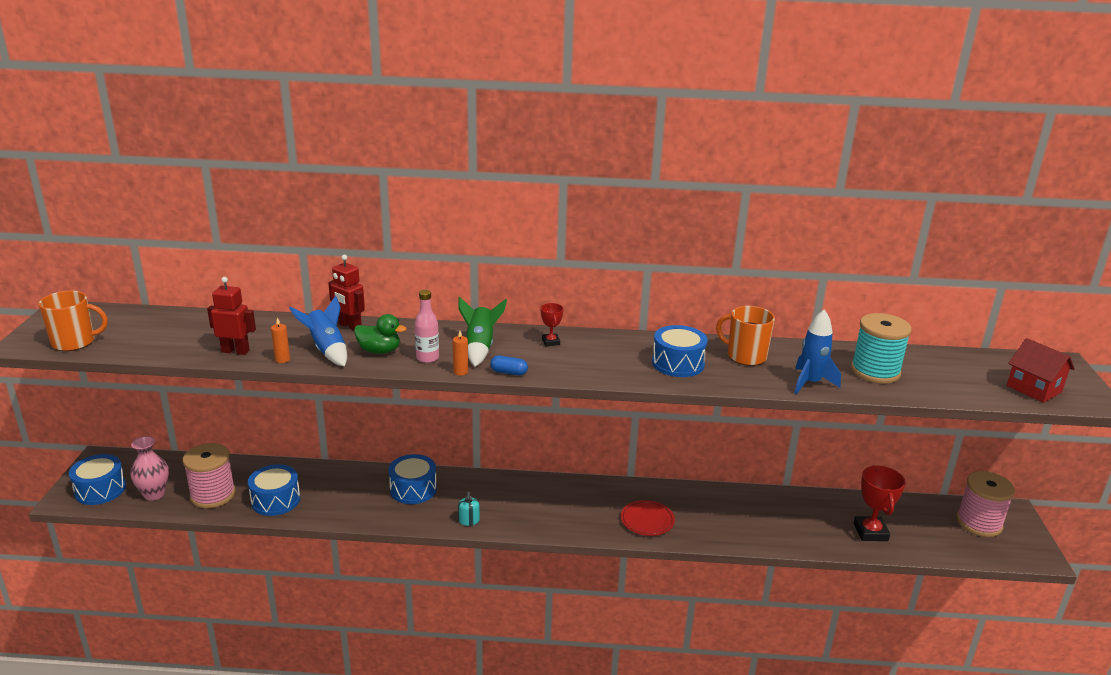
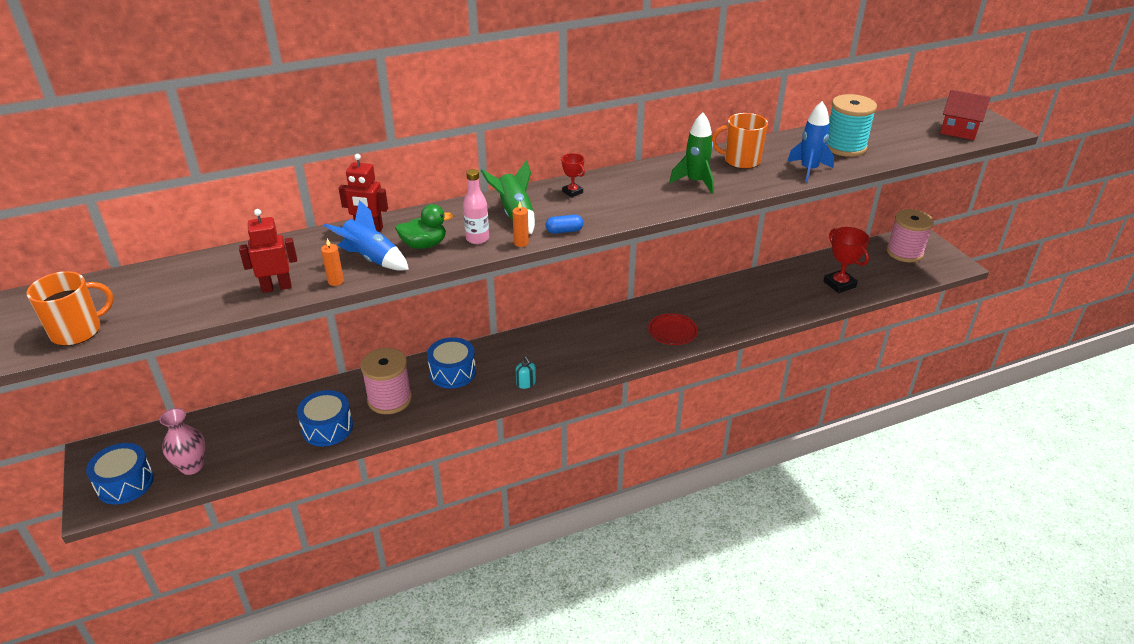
camera: 25 degrees left, 10 degrees up
(213, 495) = (257, 445): pink spool -> pink spool (389, 399)
(678, 363) = (695, 182): blue drum -> green rocket

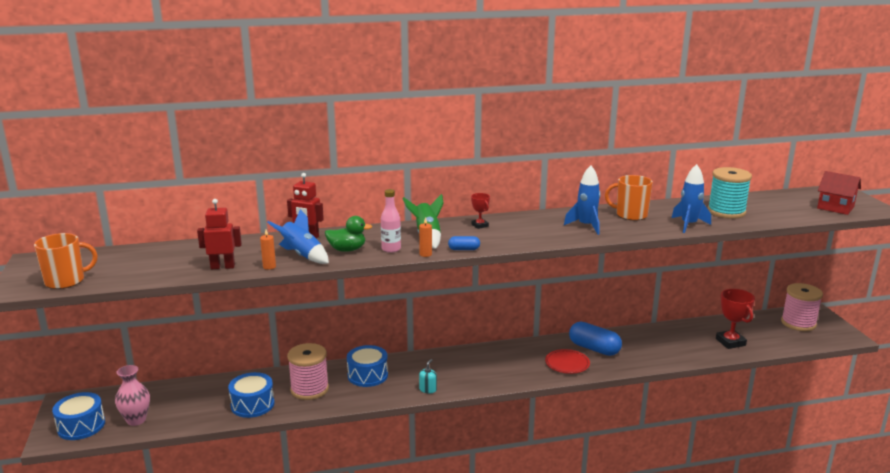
camera: 10 degrees right, 15 degrees down
(526, 383) = (428, 389): turquoise soap dispenser -> turquoise soap dispenser turned 135 degrees counterclockwise
(695, 182) = (586, 226): green rocket -> blue rocket
(697, 308) = (594, 349): none -> blue capsule

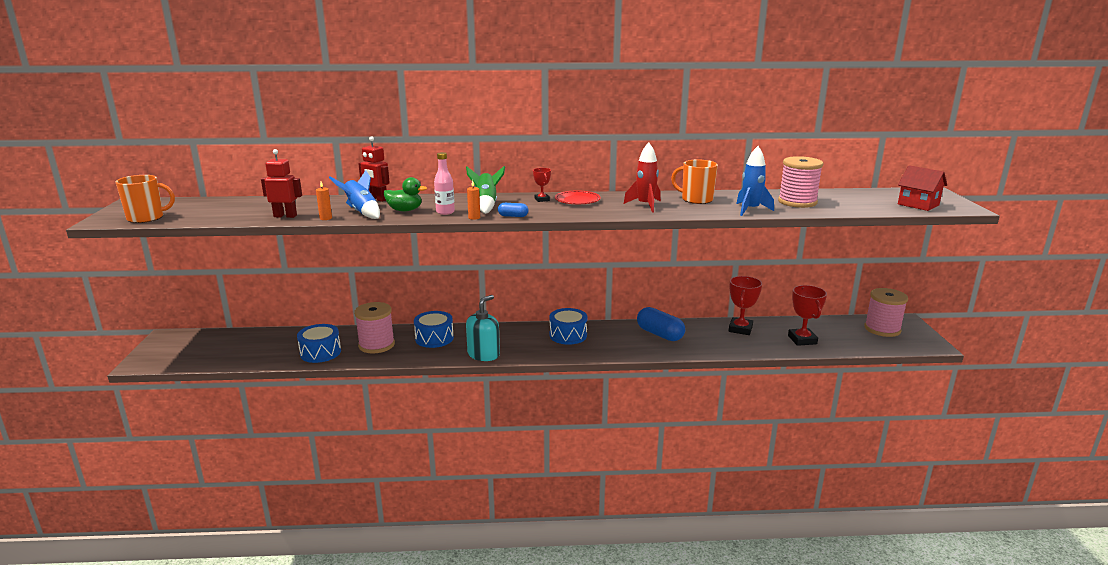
camera: 10 degrees right, 0 degrees up
(81, 426) = (168, 356): blue drum -> blue drum (568, 335)
(136, 420) = (216, 355): pink vase -> none
(428, 389) = (483, 354): turquoise soap dispenser -> turquoise soap dispenser, size x2.02
(567, 364) = (627, 345): red plate -> red plate (577, 200)
(586, 226) = (645, 205): blue rocket -> red rocket
(668, 335) = (740, 329): none -> red trophy
(726, 212) = (797, 202): turquoise spool -> pink spool

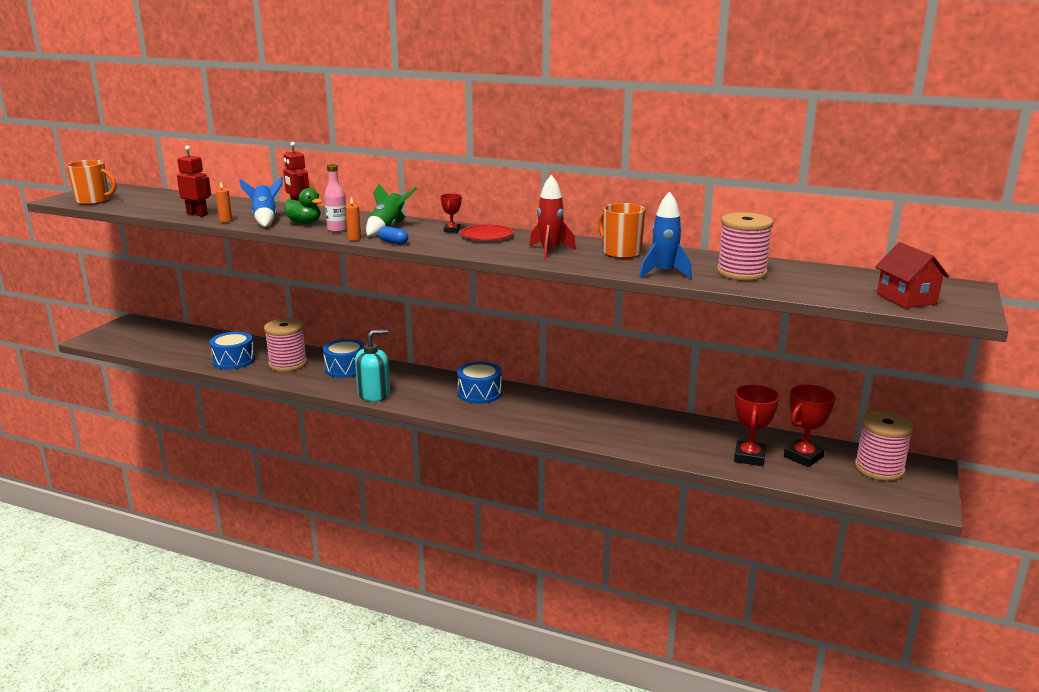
camera: 25 degrees right, 0 degrees up
(660, 334) = (581, 413): blue capsule -> none
(740, 329) = (685, 428): red trophy -> red trophy (803, 457)

